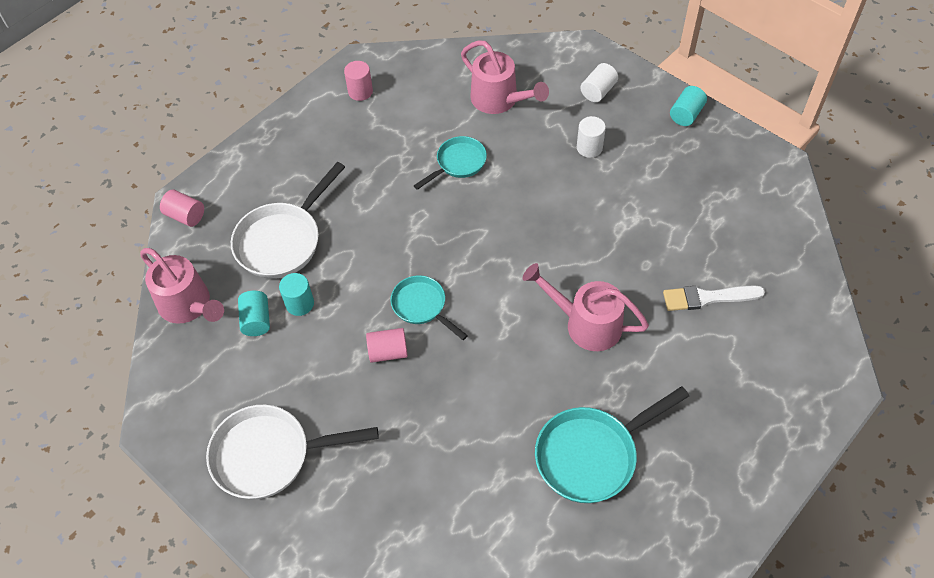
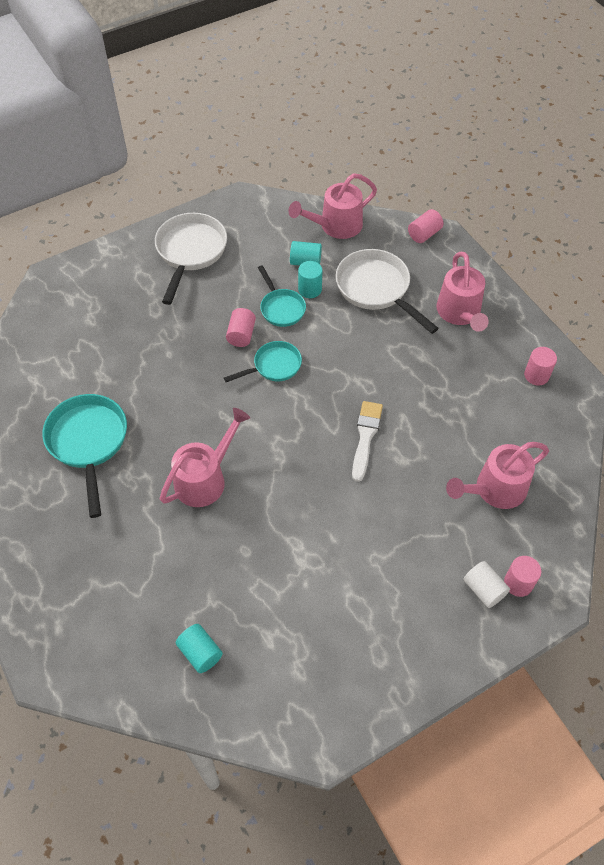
camera: 105 degrees right, 0 degrees up
(298, 162) = (460, 313): none -> pink watering can
(458, 163) = (420, 431): turquoise pan -> turquoise pan (281, 308)
(581, 71) = (518, 583): none -> pink cylinder
(589, 148) = (405, 552): white cylinder -> none
(686, 114) = (424, 670): turquoise cylinder -> turquoise cylinder (200, 653)
(708, 298) = (187, 590): white brush -> white brush (365, 437)

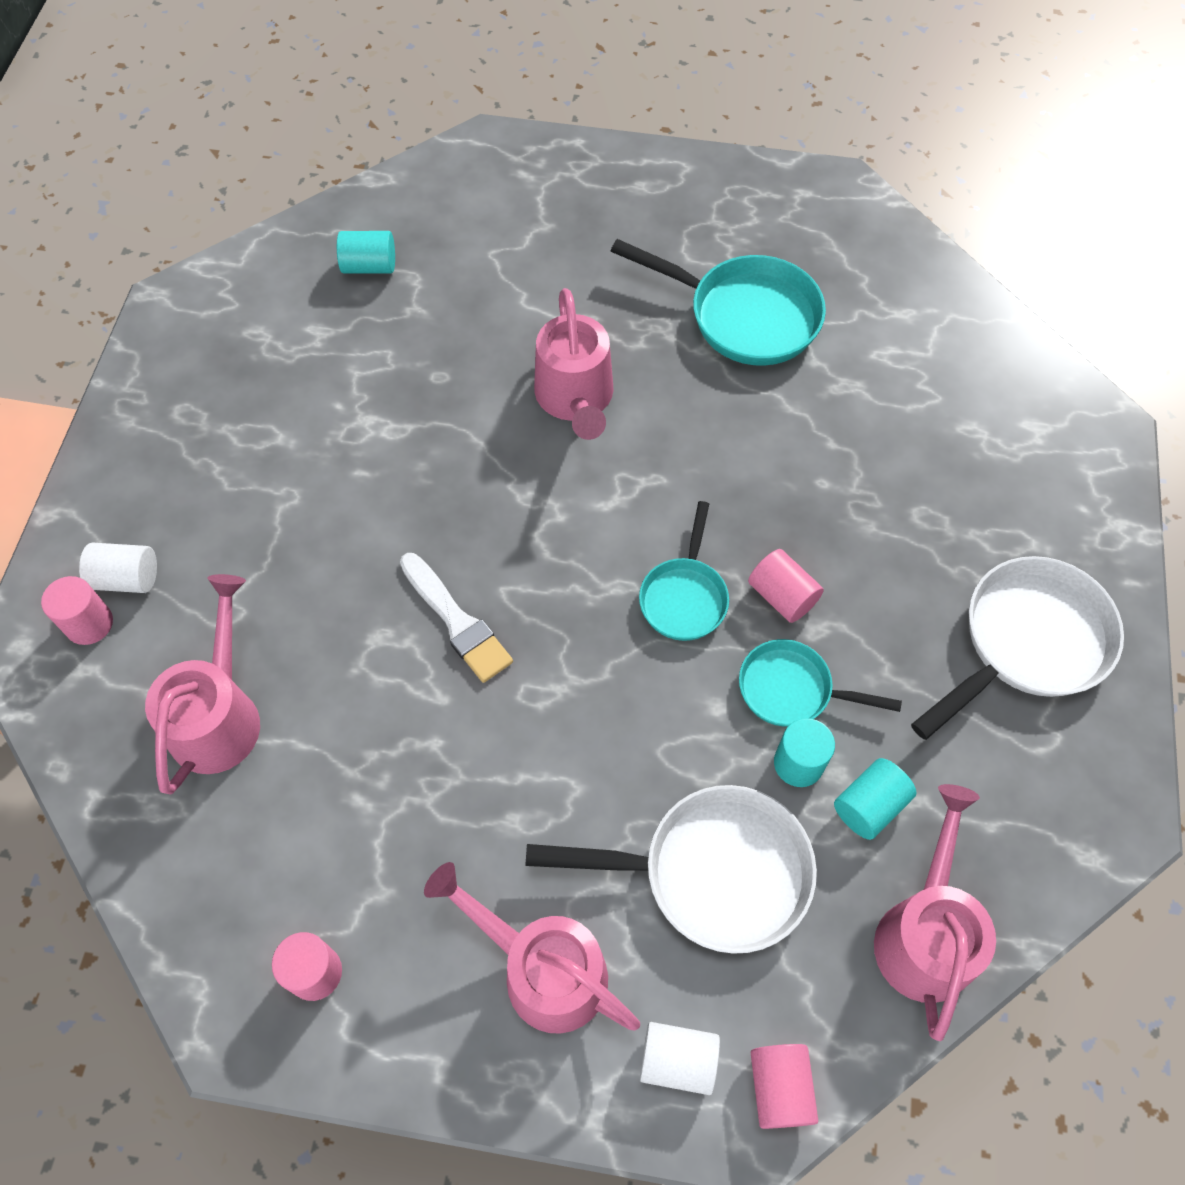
camera: 130 degrees right, 5 degrees up
(190, 252) = (1027, 643): white pan -> white pan turned 90 degrees counterclockwise
(445, 262) = (677, 1060): none -> white cylinder

